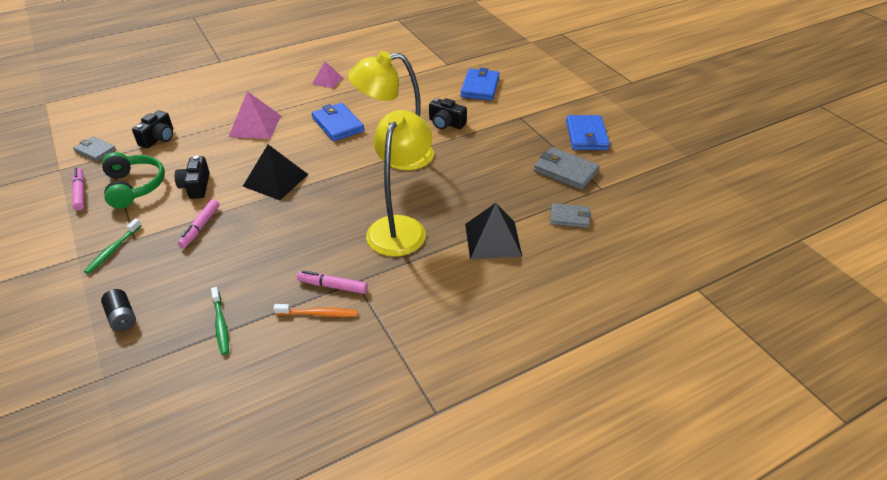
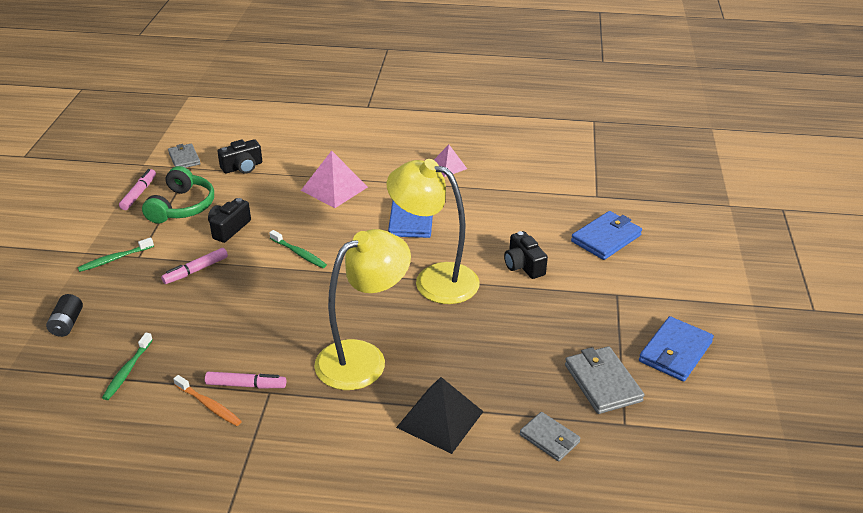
camera: 35 degrees right, 5 degrees down
(275, 180) = (299, 253): black pyramid -> green toothbrush
(333, 286) = (246, 385): pink marker -> pink marker turned 135 degrees clockwise

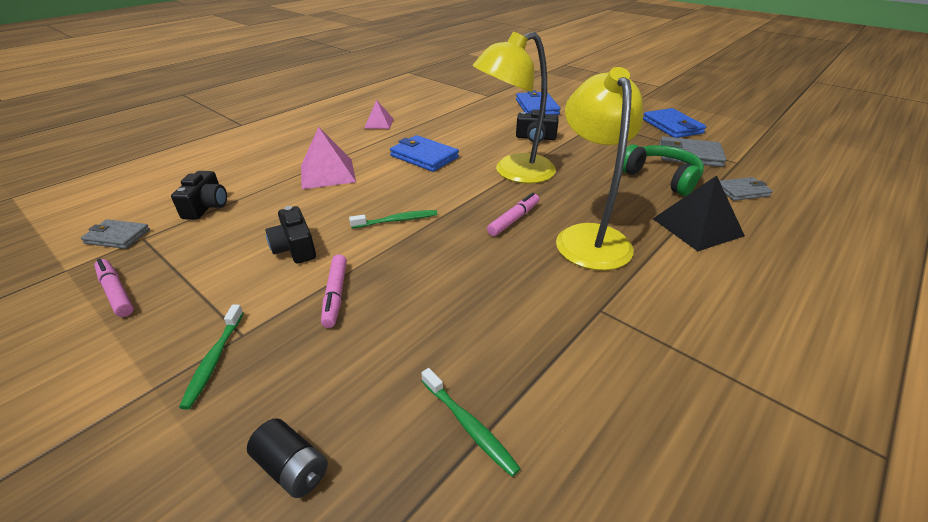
camera: 55 degrees left, 0 degrees up
(182, 206) = (202, 267): green headphones -> green headphones (661, 178)
(209, 405) = (594, 365): orange toothbrush -> none
(246, 385) = (577, 323): pink marker -> pink marker (514, 219)

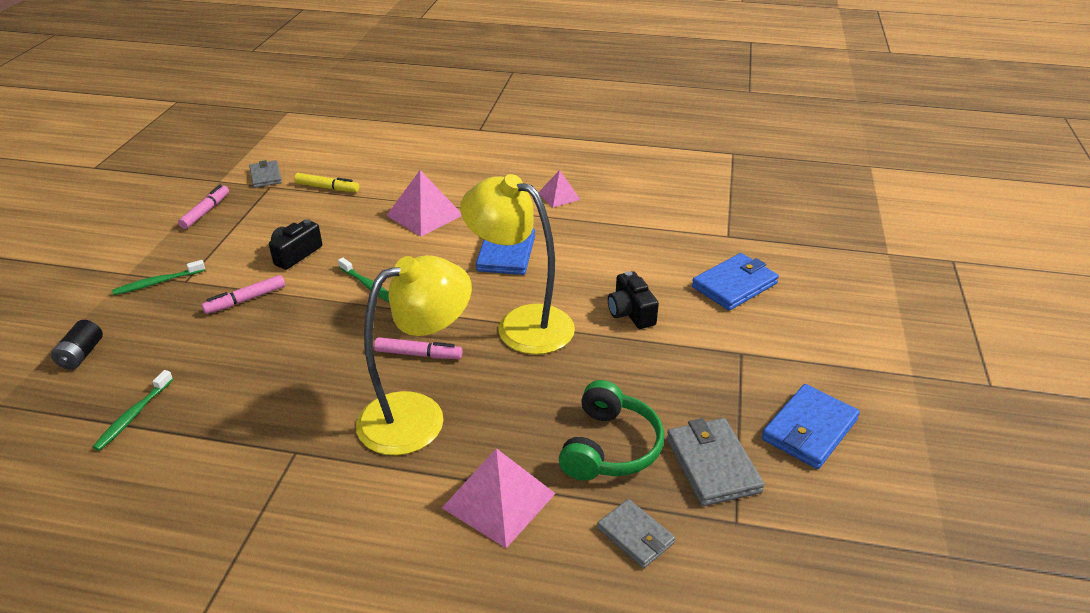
camera: 60 degrees right, 0 degrees up
(207, 206) = (327, 188): black camera -> yellow marker
(697, 227) = (499, 500): black pyramid -> pink pyramid

